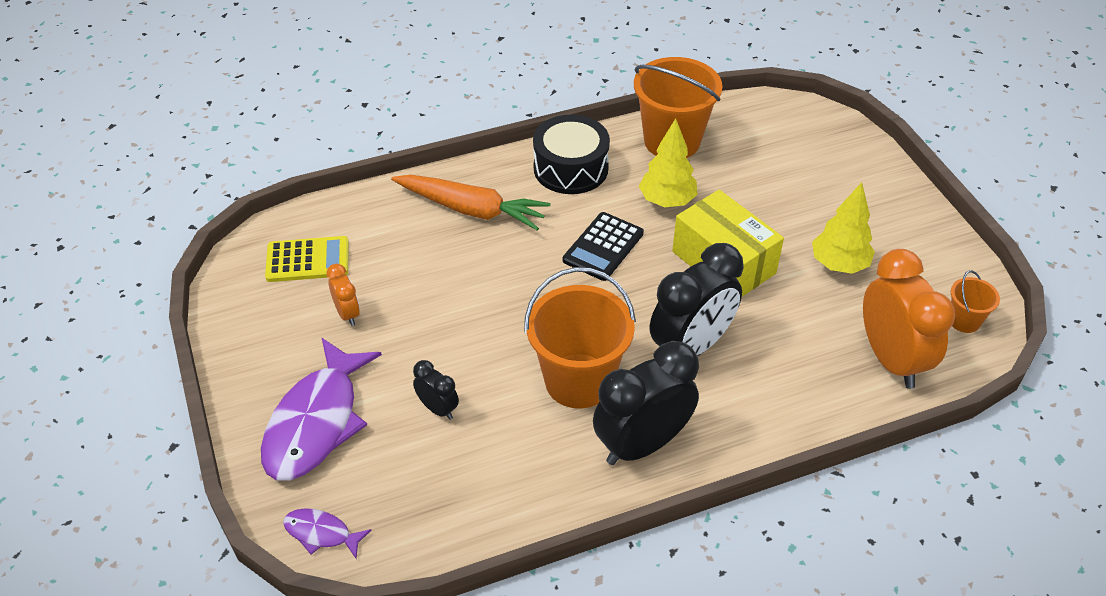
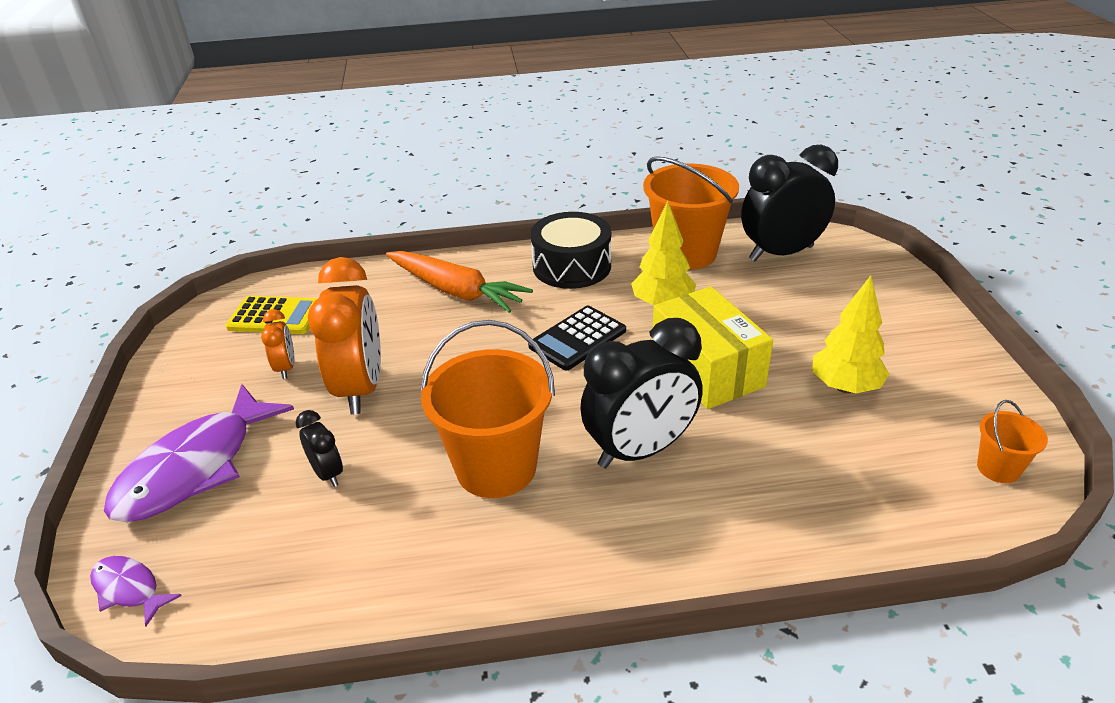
camera: 15 degrees right, 10 degrees down
(642, 444) = (542, 551): black clock -> black clock (781, 253)
(891, 359) = (890, 500): orange clock -> orange clock (360, 388)

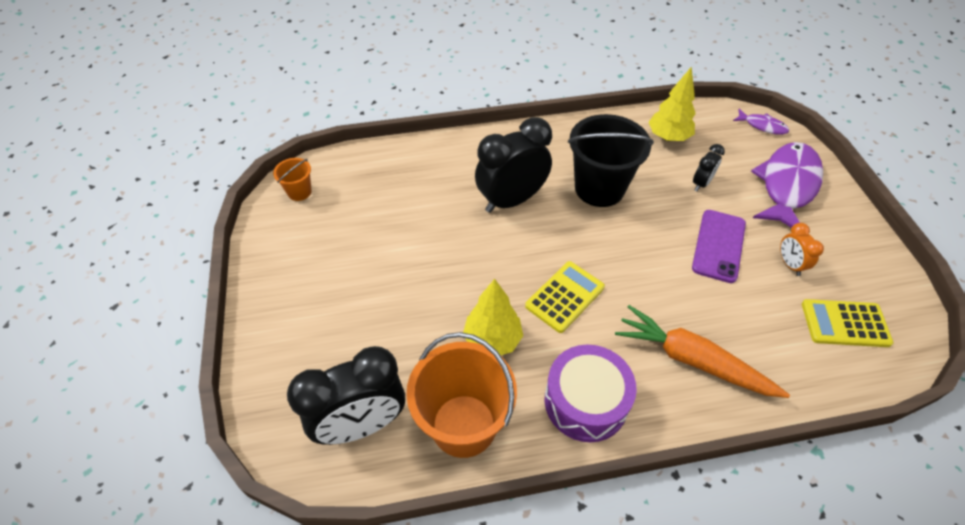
camera: 175 degrees right, 15 degrees up
(327, 473) = (701, 183): black clock -> black clock turned 105 degrees counterclockwise
(360, 388) = (718, 245): orange clock -> purple phone
(496, 467) = (599, 188): orange bucket -> black bucket
(572, 266) = (585, 401): black drum -> purple drum
(577, 338) = (565, 297): black calculator -> yellow calculator
(707, 368) = (461, 266): yellow box -> none
(845, 387) = (365, 250): yellow tree -> yellow tree (668, 137)

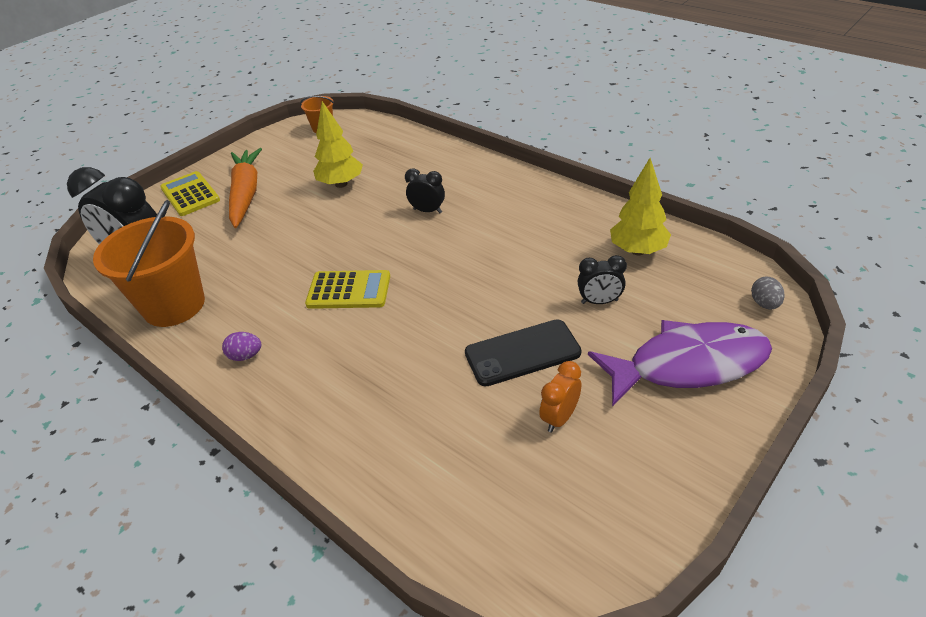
camera: 55 degrees right, 10 degrees down
(492, 340) = (266, 277): yellow tree -> yellow tree (341, 184)
(511, 200) = (427, 211): black clock -> black clock, size x0.48
(585, 401) = (245, 356): purple drum -> purple egg
(599, 188) = (504, 246): black bucket -> none
(692, 360) = (349, 400): orange carrot -> orange carrot (246, 194)
(718, 245) = (522, 353): purple phone -> black phone
(762, 126) = (764, 304): purple fish -> grey egg
(845, 323) = (518, 502): yellow calculator -> yellow calculator (190, 194)

